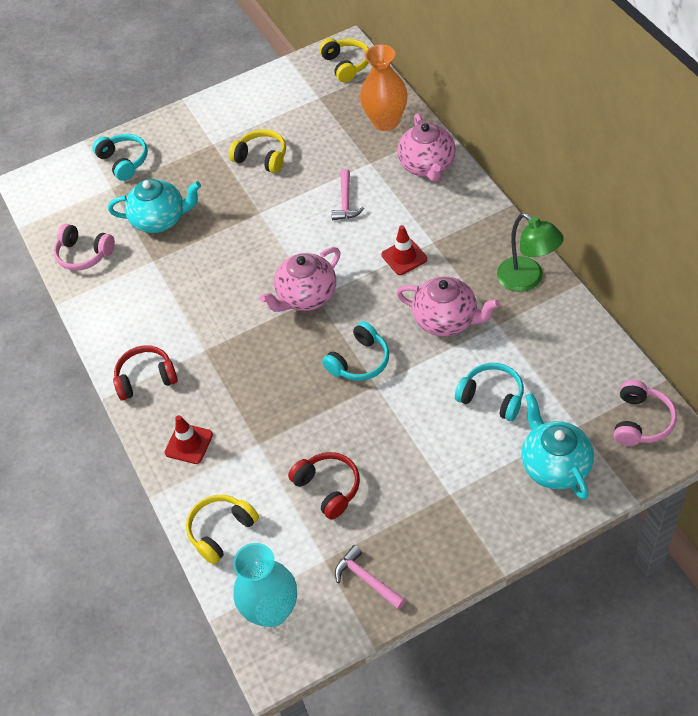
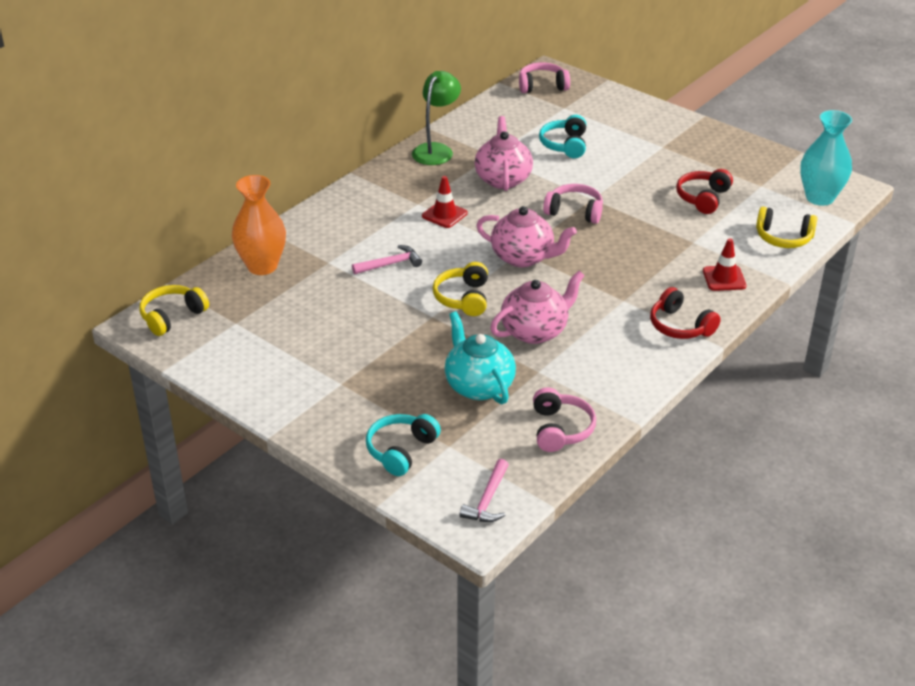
camera: 120 degrees left, 15 degrees down
(262, 158) = (350, 338): yellow headphones -> yellow headphones (463, 298)
(359, 361) = (574, 211): turquoise headphones -> pink headphones
(366, 579) = (758, 165): pink hammer -> pink hammer (488, 500)
(427, 166) = (319, 226): pink teapot -> pink teapot (535, 331)
(554, 465) = (604, 111): turquoise teapot -> none

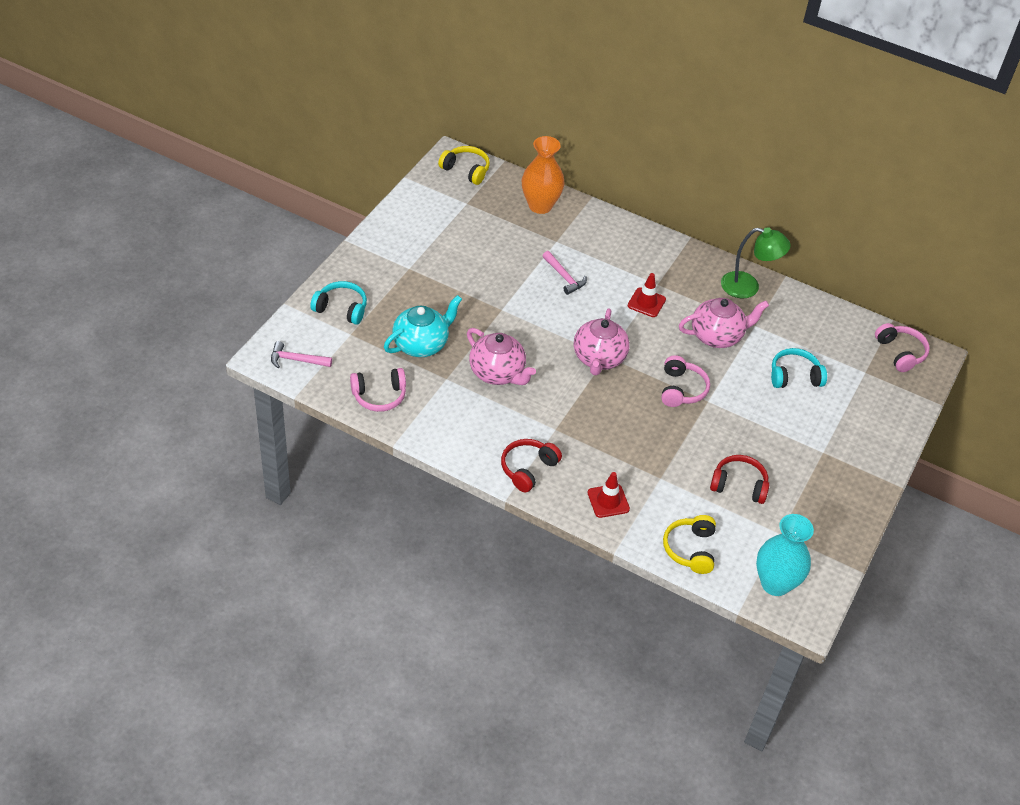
camera: 75 degrees right, 10 degrees up
(463, 298) = (530, 325): yellow headphones -> none

